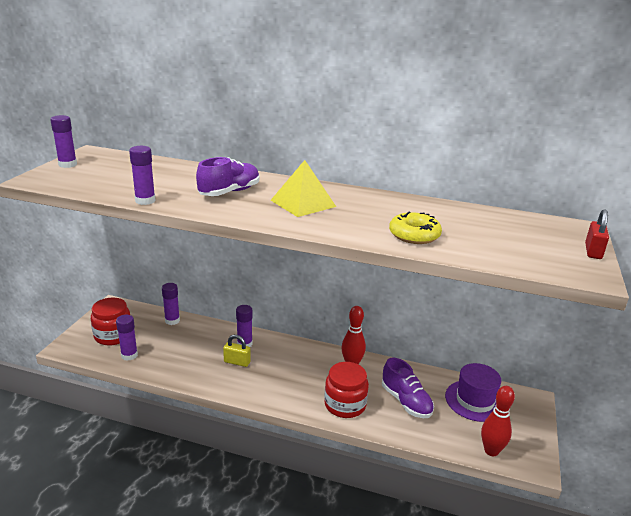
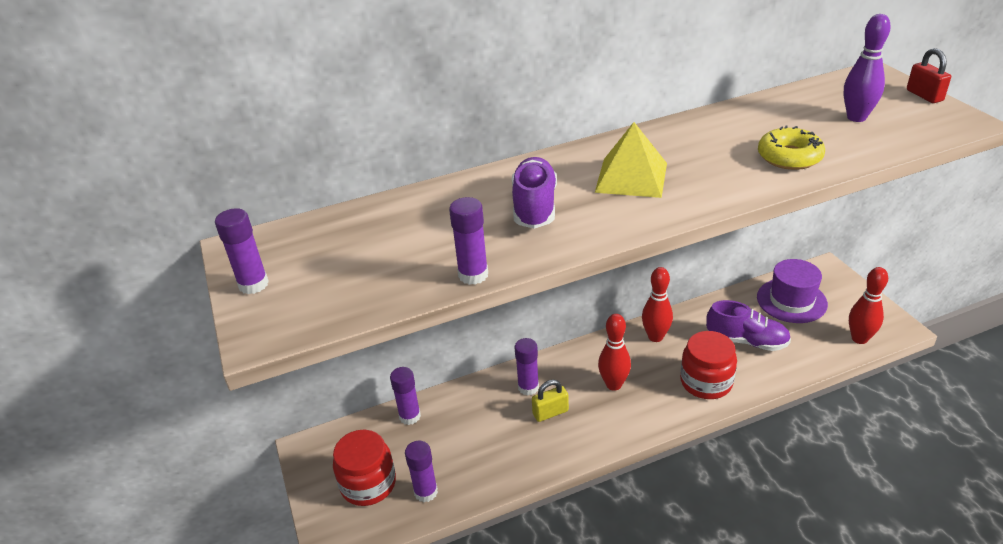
camera: 35 degrees left, 10 degrees up
(290, 371) = (613, 384): none -> red bowling pin
(509, 239) = (856, 117): none -> purple bowling pin

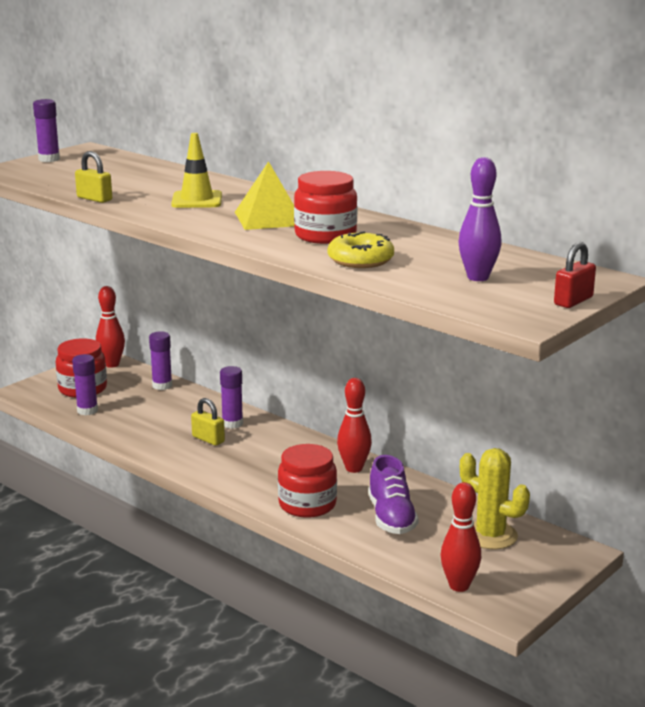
camera: 60 degrees right, 15 degrees down
(473, 275) = (94, 199): purple glue stick -> yellow padlock
(534, 207) = (197, 200): purple shoe -> yellow traffic cone
(613, 384) = (266, 460): red bowling pin -> red bowling pin (112, 364)
(706, 159) = (325, 235): none -> red jar
(791, 300) = (490, 535): purple hat -> yellow cactus

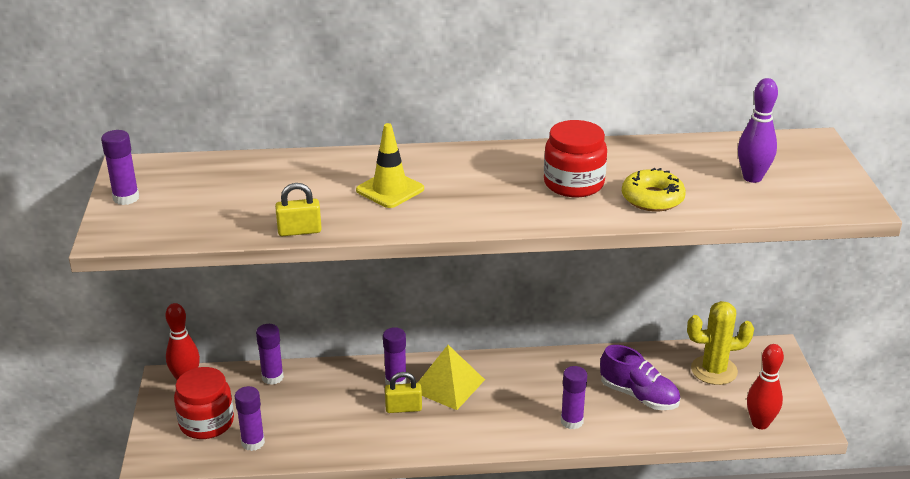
camera: 45 degrees left, 10 degrees up
(269, 218) = (493, 184): yellow pyramid -> yellow pyramid (448, 385)
(307, 504) = (572, 421): red jar -> purple glue stick
(354, 468) = (548, 368): red bowling pin -> none
(573, 301) = (842, 172): red padlock -> none

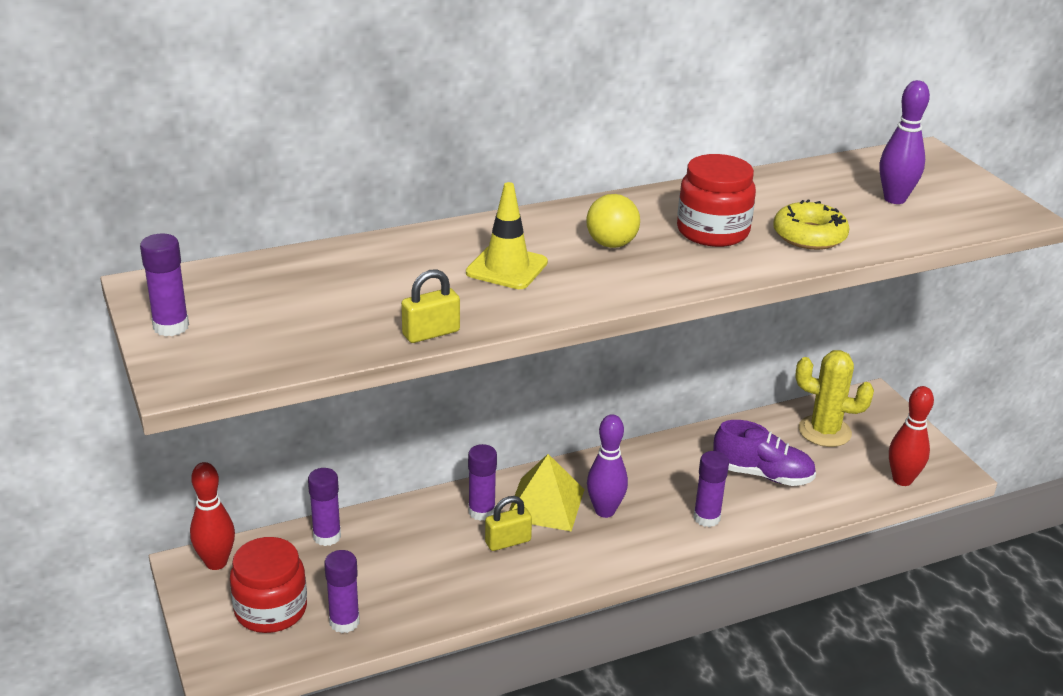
camera: 20 degrees left, 0 degrees up
(484, 183) = (611, 244): none -> yellow ball
(492, 399) = (605, 511): none -> purple bowling pin
(714, 370) = (824, 431): yellow cactus -> yellow cactus turned 45 degrees clockwise

